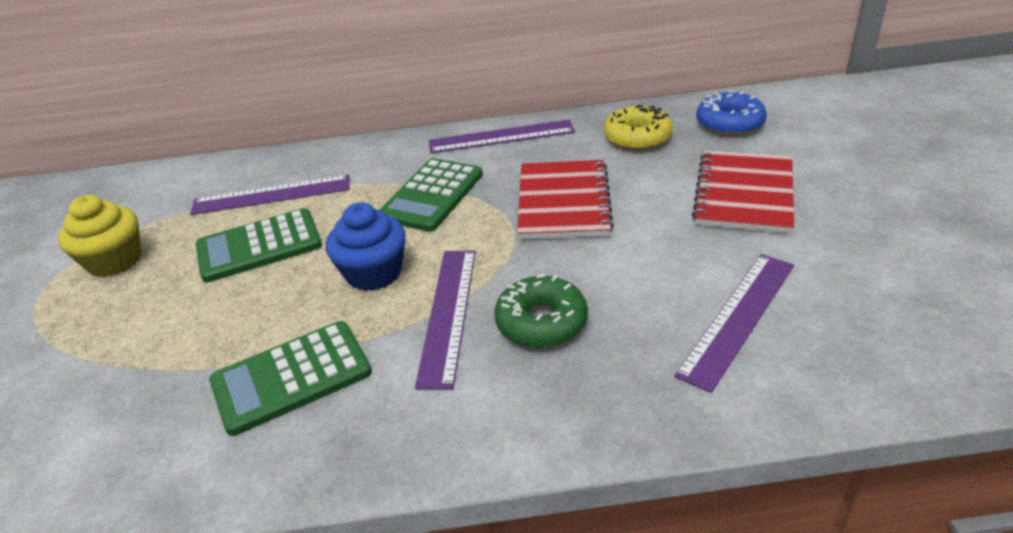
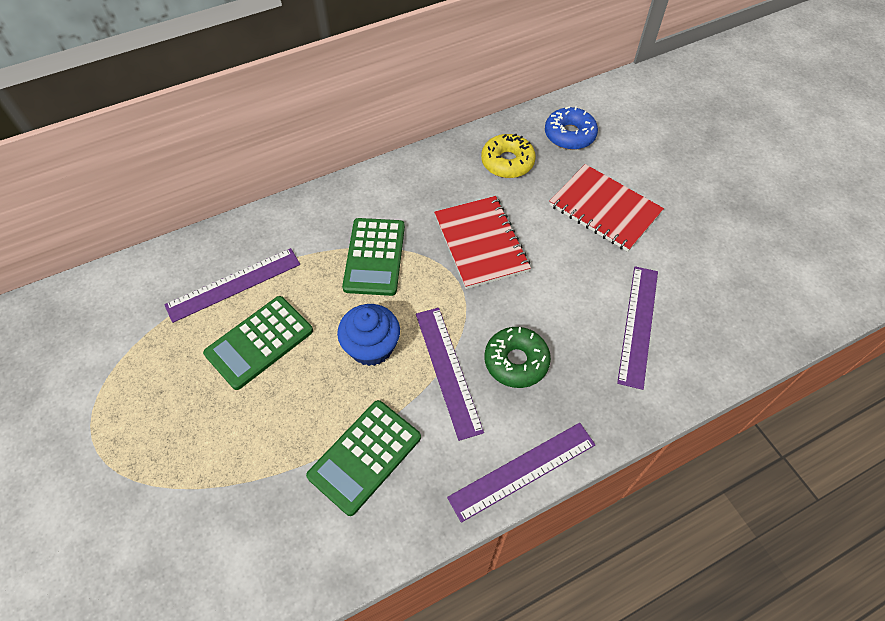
camera: 25 degrees left, 20 degrees up
(115, 261) = (137, 388): yellow cupcake -> none
(501, 137) = (398, 179): purple ruler -> purple ruler (522, 471)
(744, 194) = (604, 209): red notebook -> red notebook turned 45 degrees counterclockwise

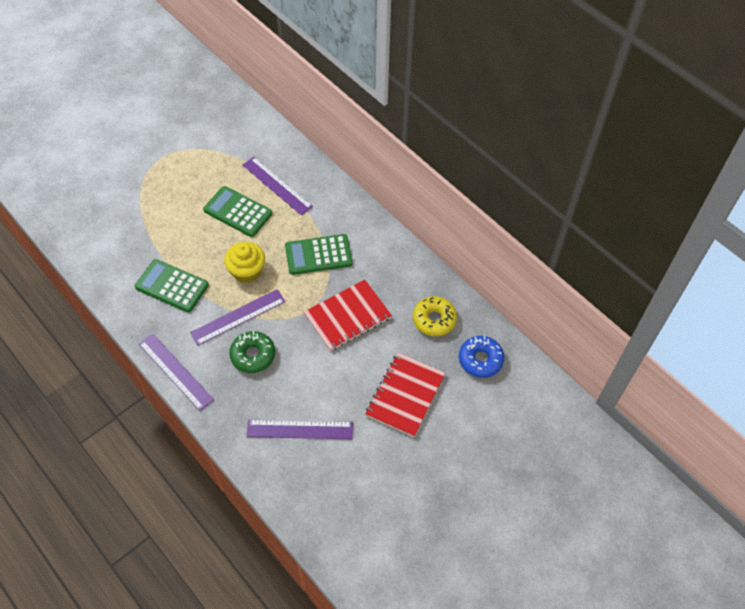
camera: 75 degrees right, 0 degrees up
(371, 347) = (247, 271): blue cupcake -> yellow cupcake

